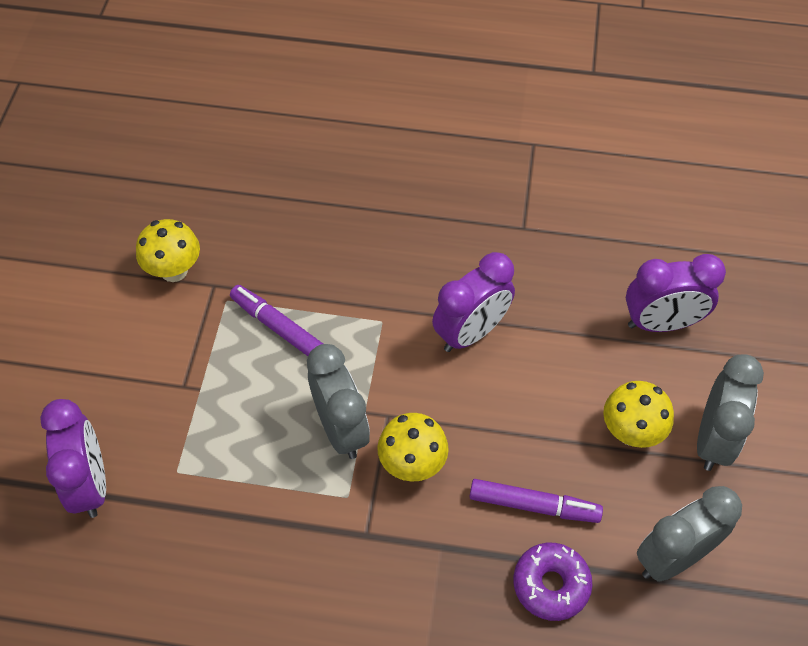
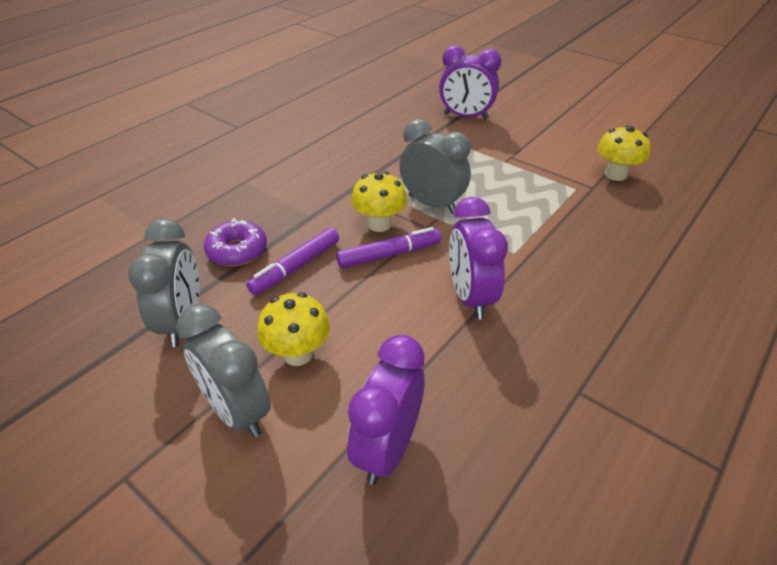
camera: 120 degrees right, 15 degrees down
(279, 328) = (537, 203): purple marker -> purple marker (389, 254)
(341, 429) = (432, 204): grey clock -> grey clock turned 150 degrees counterclockwise

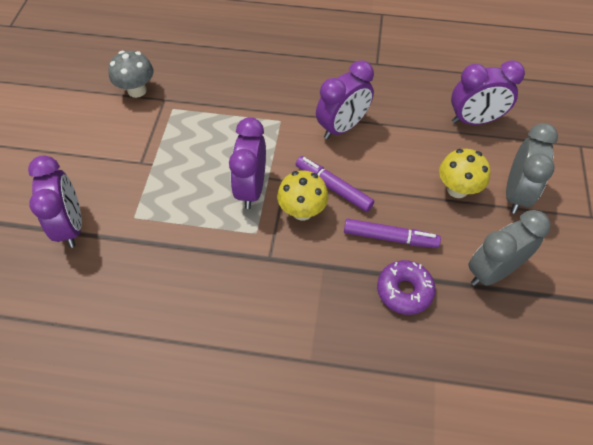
camera: 120 degrees left, 15 degrees up
(432, 204) = (251, 188): grey clock -> purple clock
(615, 175) = (137, 90): yellow mushroom -> grey mushroom

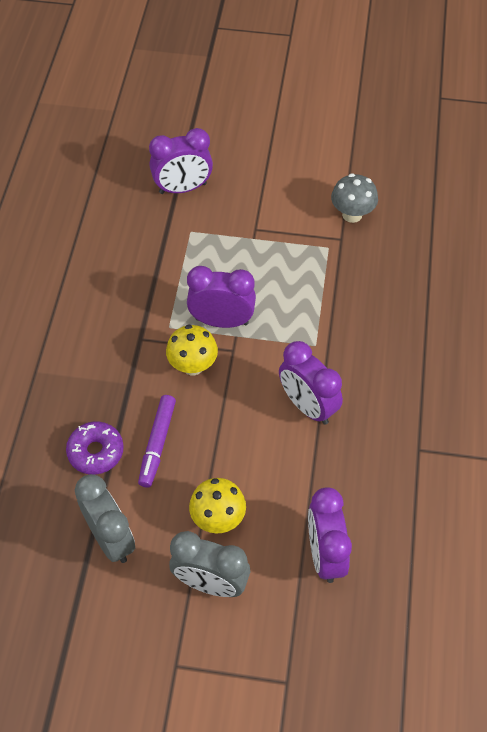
camera: 90 degrees right, 0 degrees up
(333, 187) = (222, 394): purple marker -> none

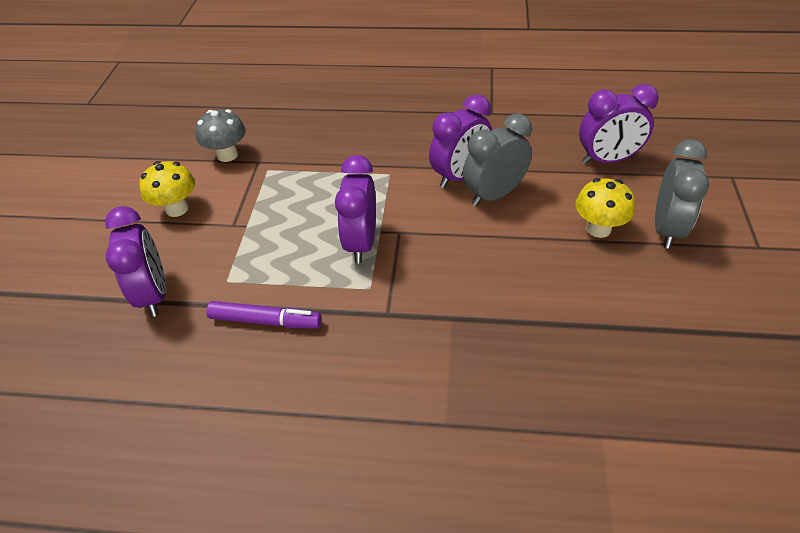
camera: 90 degrees left, 10 degrees down
(96, 452) = (551, 339): purple donut -> none
(111, 538) = (652, 311): grey clock -> grey clock (494, 194)
(157, 444) = (527, 283): purple marker -> purple marker (265, 321)
(193, 365) = (422, 262): yellow mushroom -> yellow mushroom (177, 209)

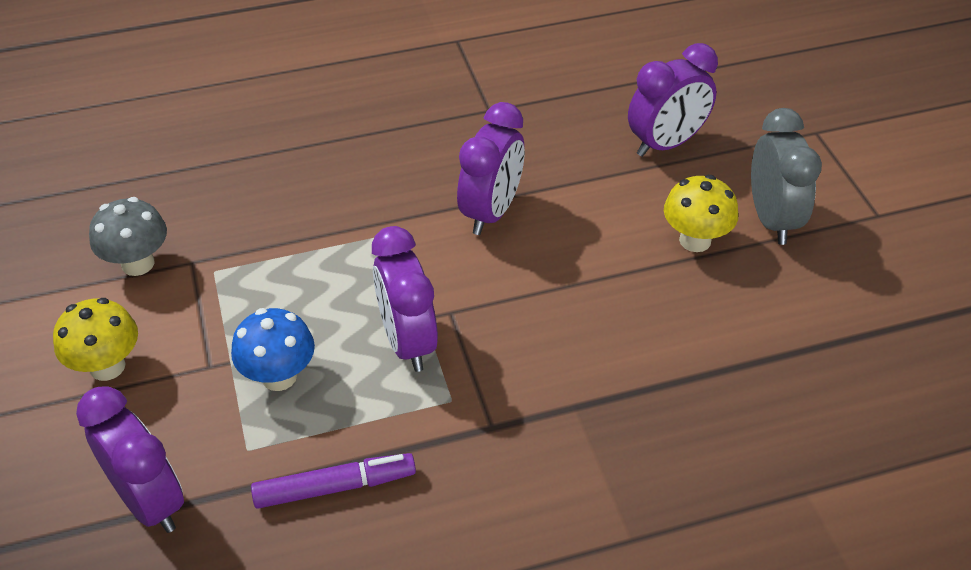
camera: 25 degrees left, 0 degrees up
(270, 242) = (279, 376): none -> blue mushroom
(494, 194) = (548, 227): grey clock -> none

